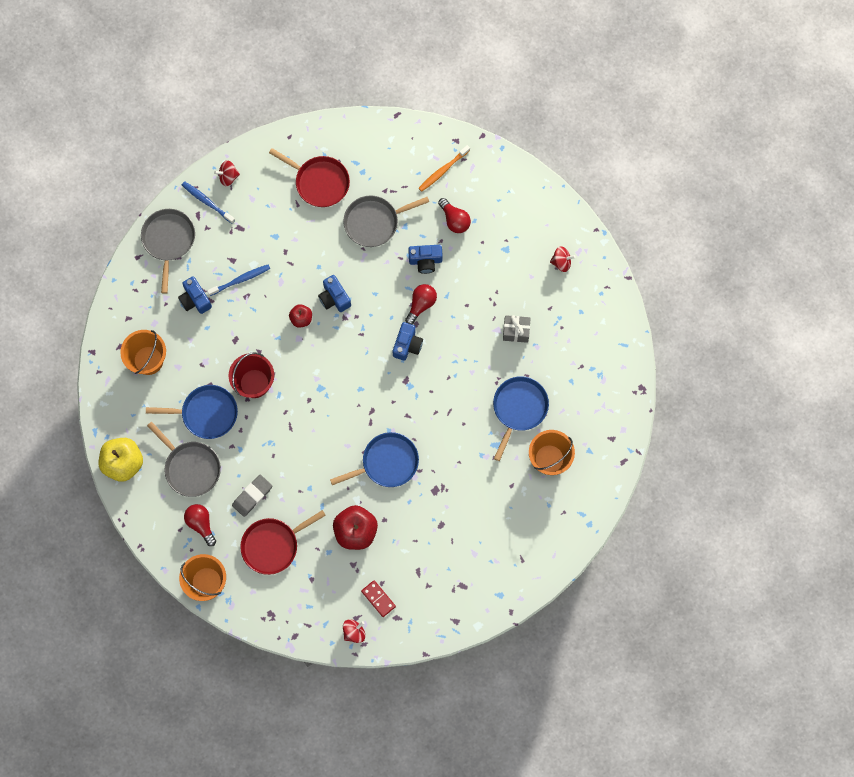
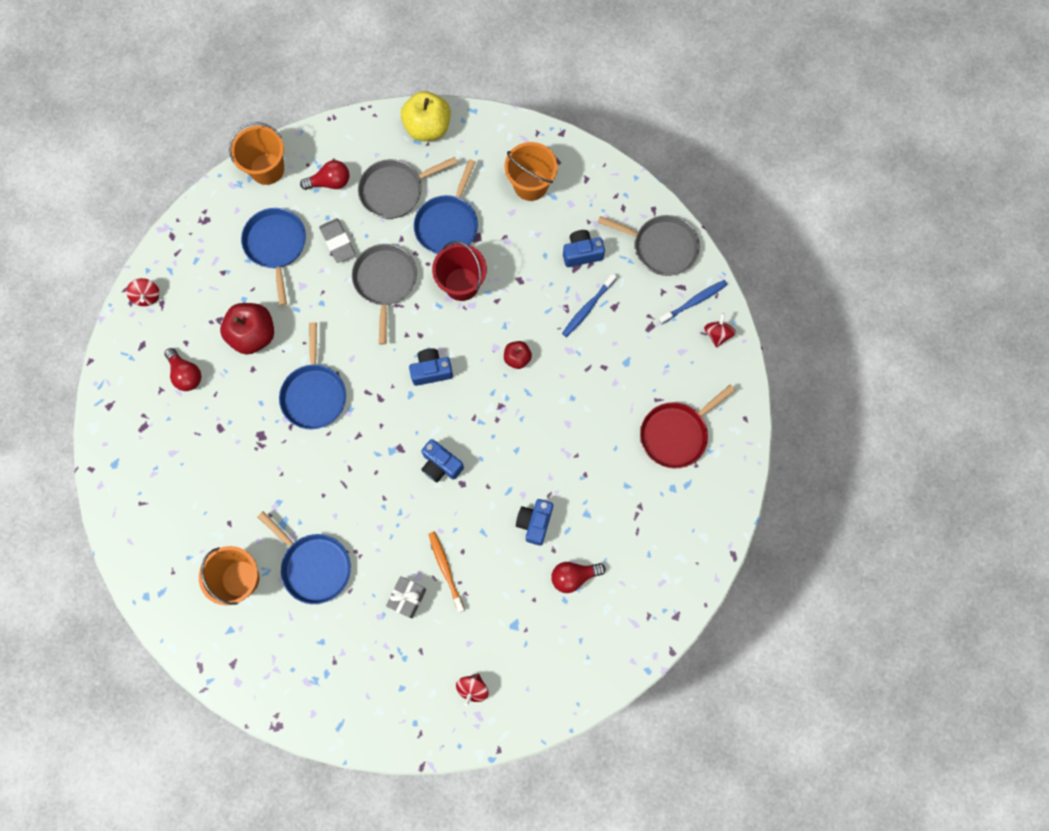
camera: 110 degrees right, 0 degrees up
(240, 280) = (587, 308): blue toothbrush -> blue toothbrush turned 45 degrees clockwise
(272, 545) = (276, 245): red pan -> blue pan
(334, 298) = (528, 402): blue camera -> blue camera (431, 371)
(374, 222) = (604, 480): grey pan -> grey pan (385, 282)
(378, 599) = (170, 333): red domino -> none
(421, 304) = (483, 498): red light bulb -> red light bulb (186, 374)
(443, 170) = (642, 585): orange toothbrush -> orange toothbrush (445, 569)

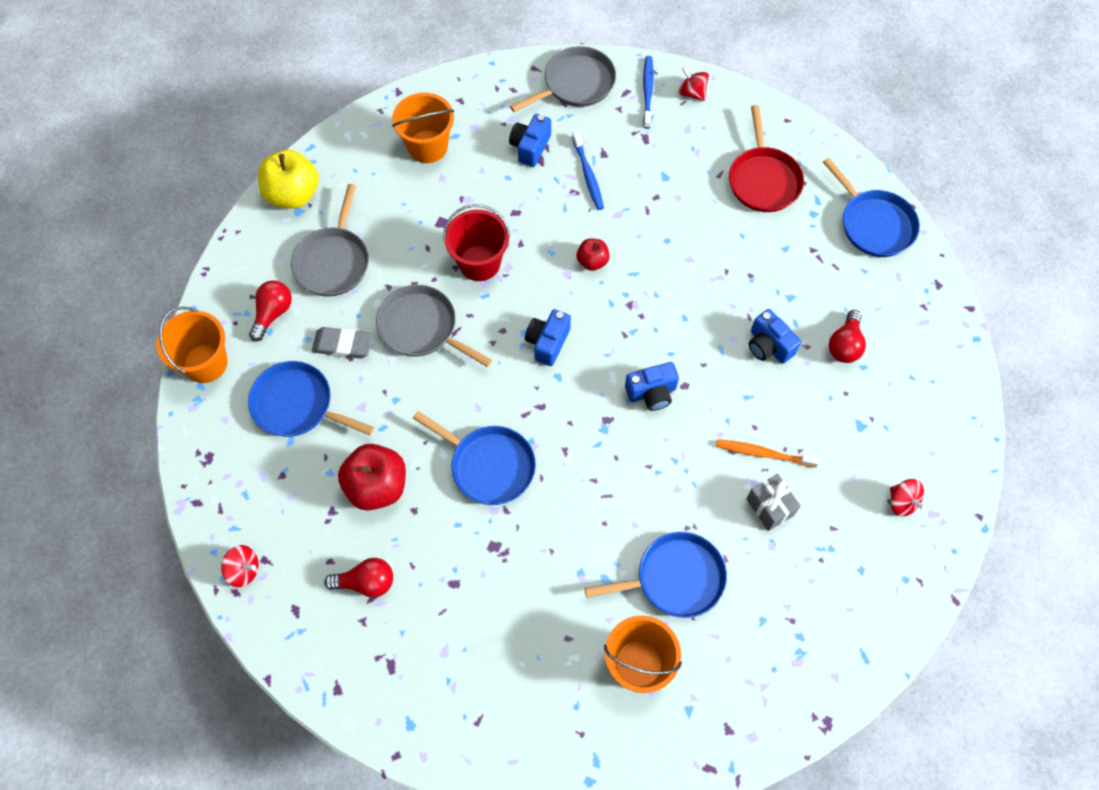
camera: 55 degrees left, 10 degrees down
(448, 225) = (408, 238): blue pan -> blue pan (874, 224)

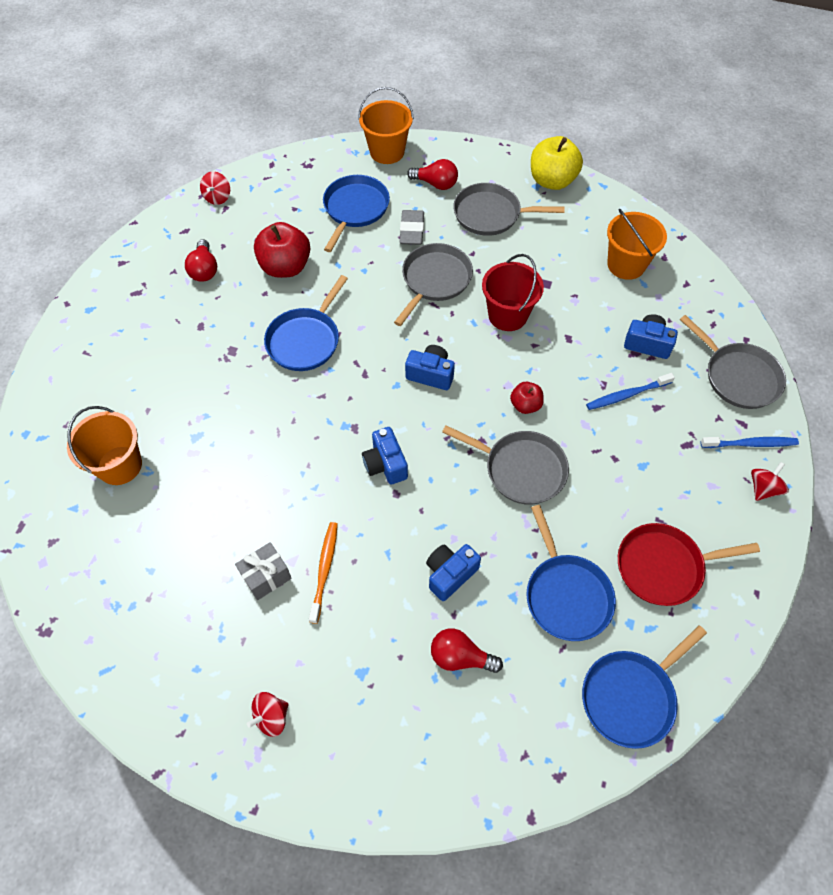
camera: 85 degrees right, 5 degrees down
(664, 274) = (521, 469): none -> grey pan
(675, 578) = (196, 492): blue pan -> blue pan (566, 595)

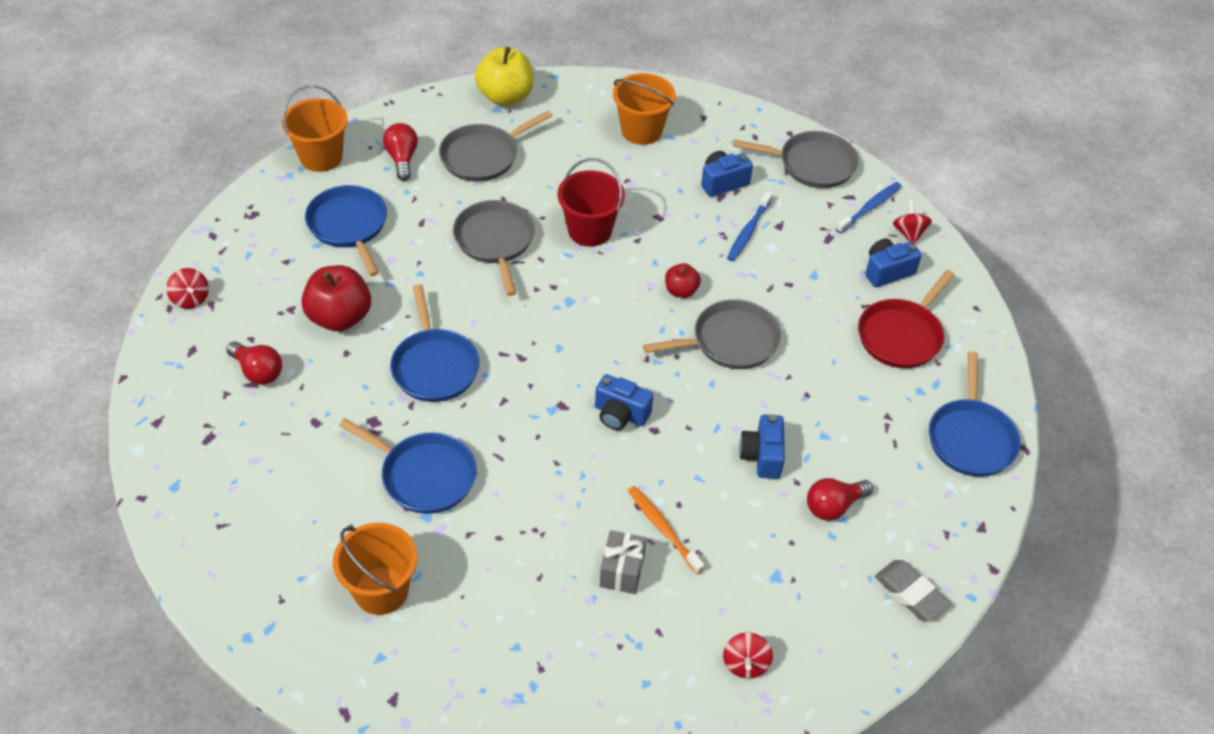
camera: 45 degrees left, 10 degrees down
(412, 230) = (426, 212): grey eraser -> grey eraser (911, 593)
(431, 374) = (578, 319): blue camera -> blue camera (887, 271)
(436, 184) = (402, 159): red light bulb -> red light bulb turned 75 degrees counterclockwise
(566, 595) = (859, 405): blue pan -> blue pan (424, 475)

